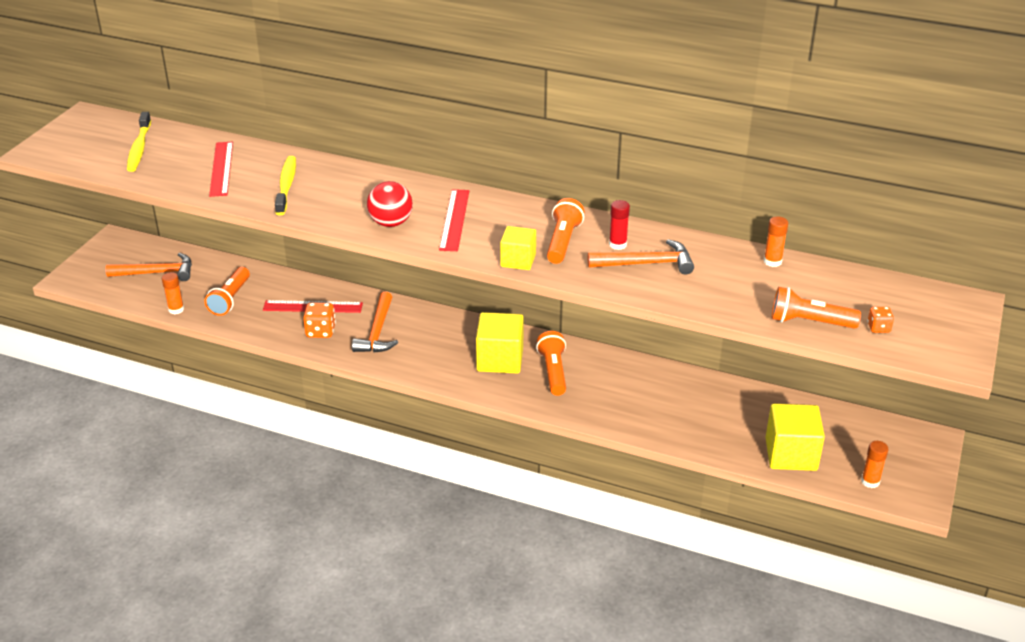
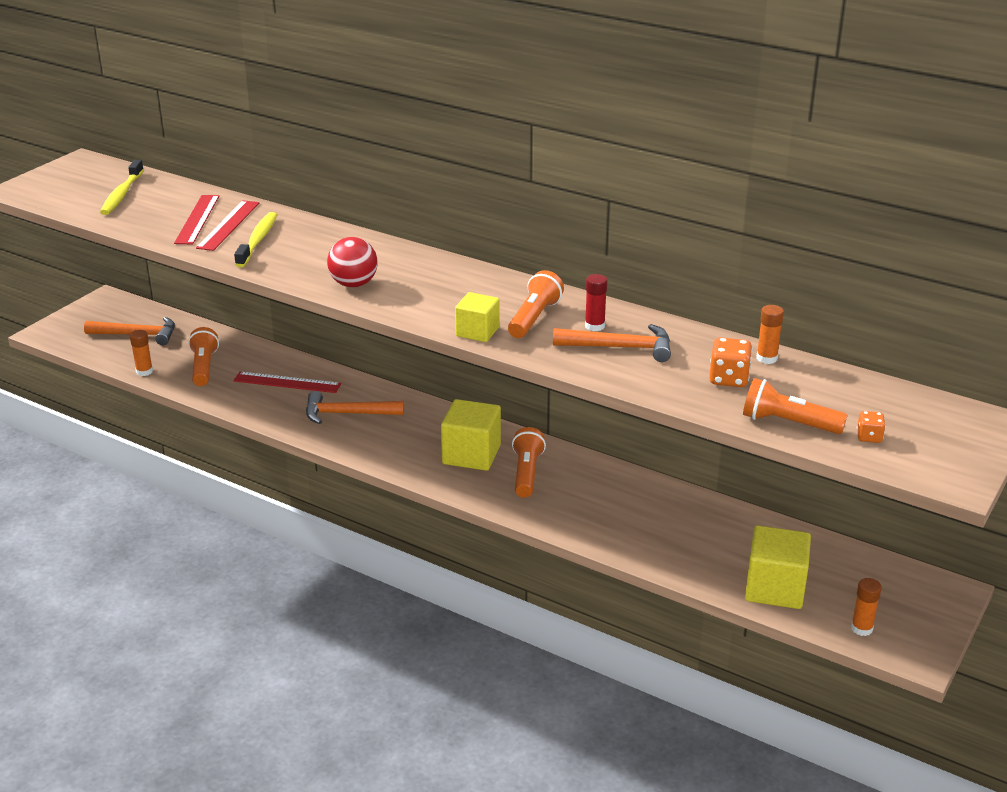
camera: 10 degrees right, 5 degrees down
(230, 299) = (203, 367): orange flashlight -> orange flashlight turned 150 degrees clockwise
(320, 331) = (287, 407): orange dice -> orange dice (728, 379)
(377, 332) = (347, 414): orange hammer -> orange hammer turned 75 degrees clockwise
(454, 219) = (423, 287): red ruler -> red ruler (228, 225)

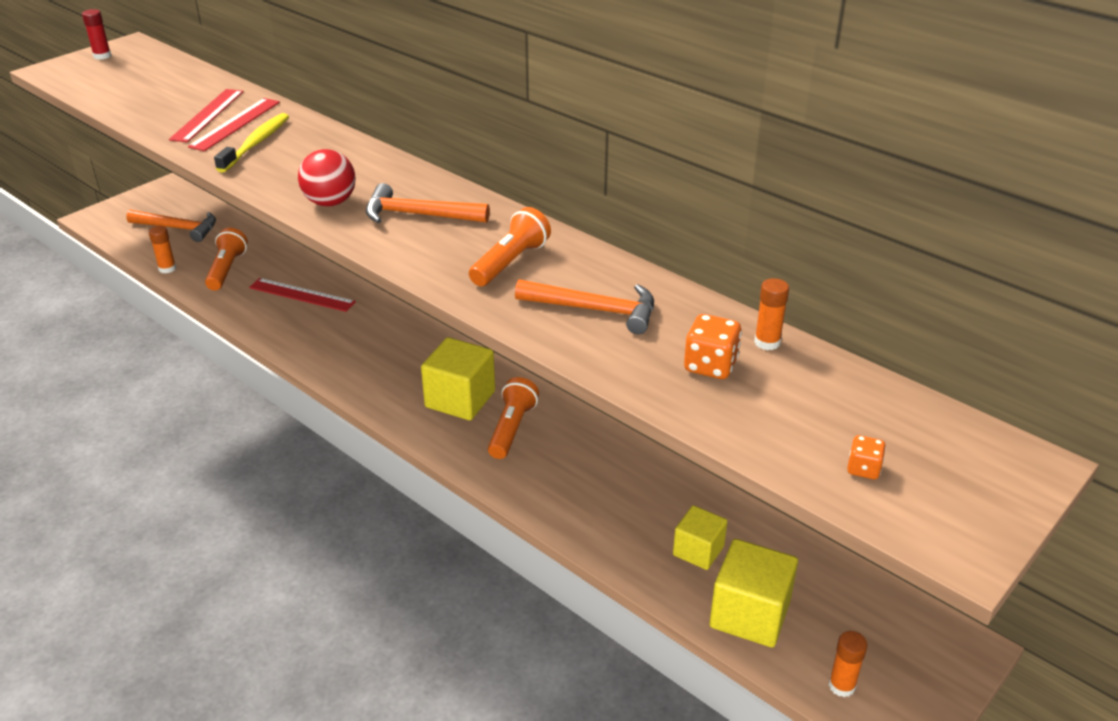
camera: 10 degrees right, 5 degrees up
(122, 194) = (149, 82): yellow toothbrush -> none
(347, 414) = (349, 337): orange hammer -> orange hammer (419, 215)
(477, 332) = (438, 273): yellow cube -> yellow cube (698, 551)
(594, 326) = (576, 279): red glue stick -> red glue stick (102, 56)
(788, 423) = (764, 437): orange flashlight -> none

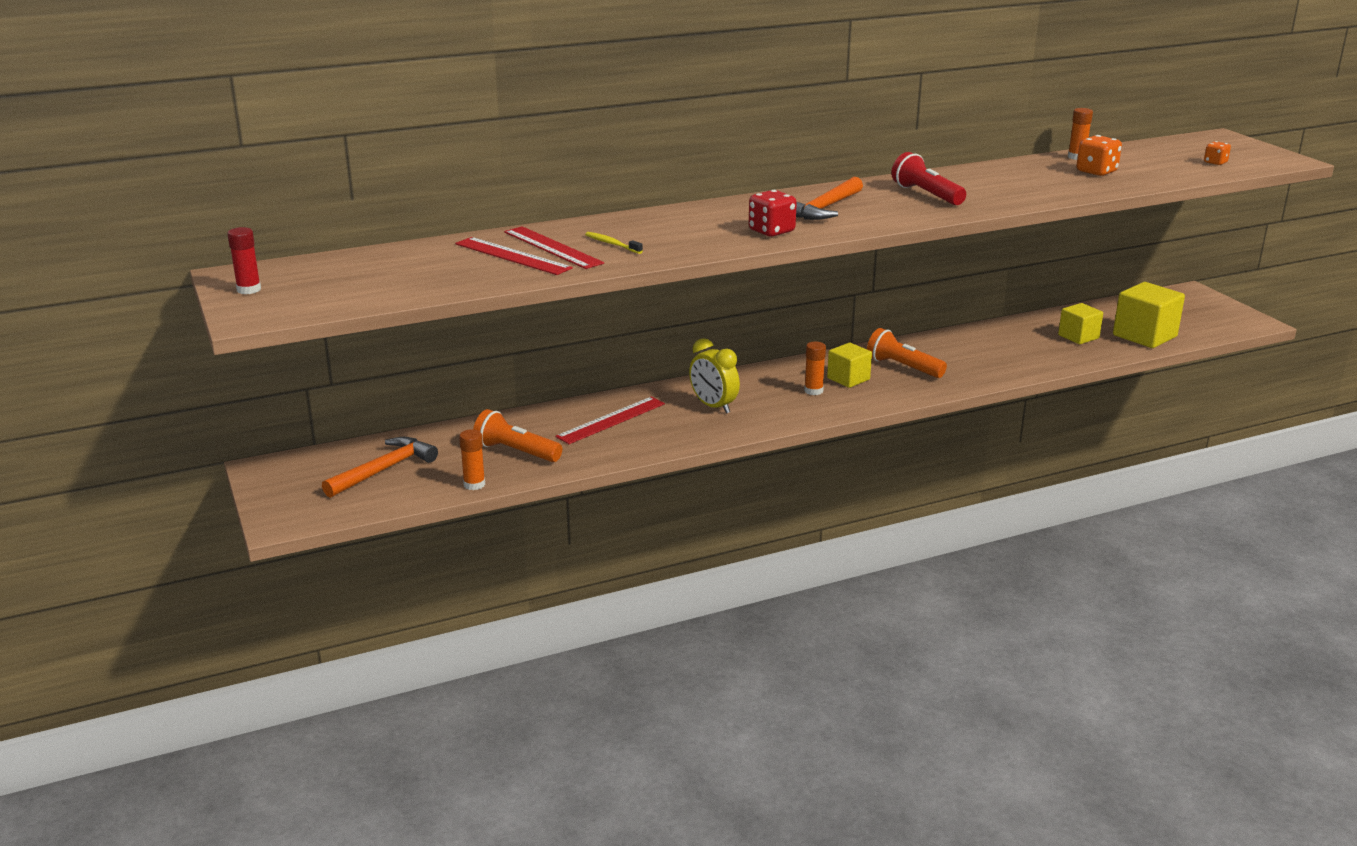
camera: 65 degrees left, 10 degrees down
(255, 144) = (612, 244): yellow toothbrush -> yellow toothbrush, size x0.56
(330, 202) = (771, 231): red ball -> red dice
(354, 337) = (713, 406): none -> yellow clock
(460, 399) = (848, 379): yellow cube -> yellow cube, size x0.63
(510, 262) = (926, 195): orange flashlight -> red flashlight
(594, 310) = (1011, 185): orange hammer -> none
(841, 686) = (1212, 327): orange glue stick -> orange glue stick (813, 391)

